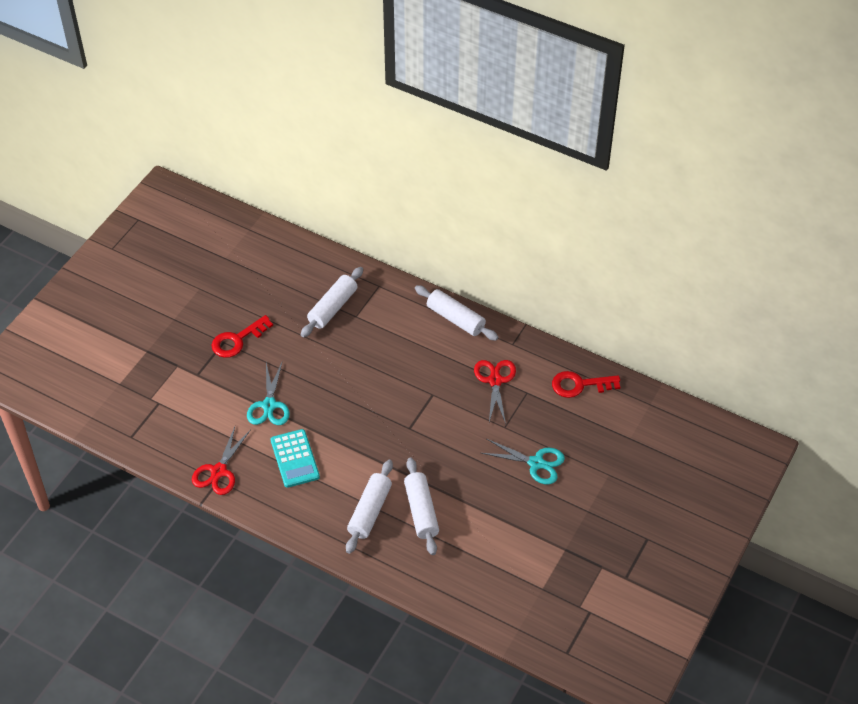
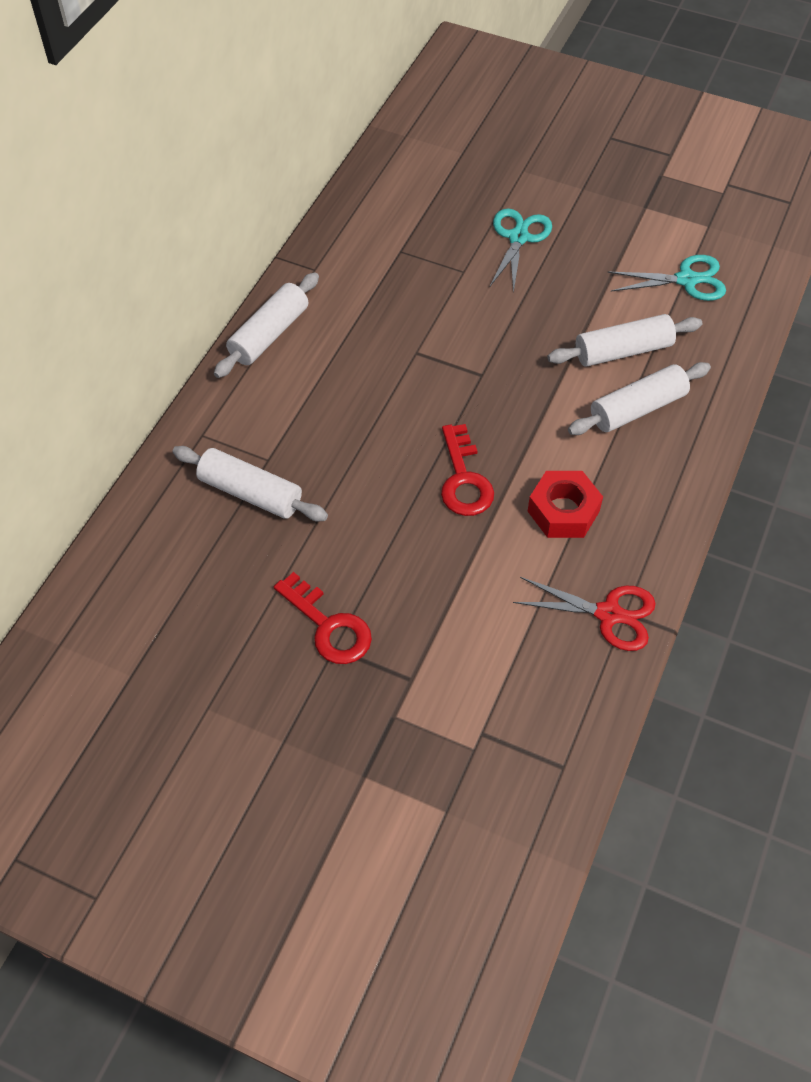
camera: 95 degrees left, 5 degrees up
(269, 405) = (464, 559): turquoise scissors -> turquoise scissors (686, 280)
(295, 459) = (563, 511): turquoise calculator -> red nut
(370, 511) = (637, 408): white rolling pin -> white rolling pin turned 45 degrees counterclockwise
(495, 380) = (383, 285): red scissors -> none
(580, 385) = (381, 199): red key -> red key (464, 479)

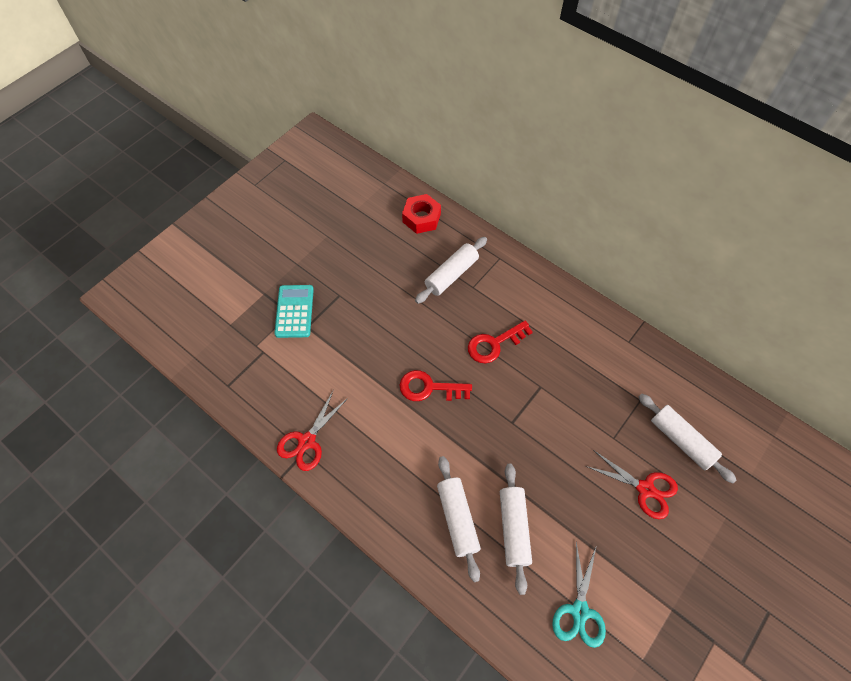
camera: 105 degrees right, 5 degrees up
(269, 334) = (572, 305): white rolling pin -> white rolling pin (681, 440)
(328, 626) = (353, 295): red key -> red key (494, 344)
(387, 709) = (294, 311): none -> turquoise calculator
(518, 237) = (645, 489): turquoise scissors -> red scissors
(563, 511) = (387, 439): red nut -> red nut (421, 218)

